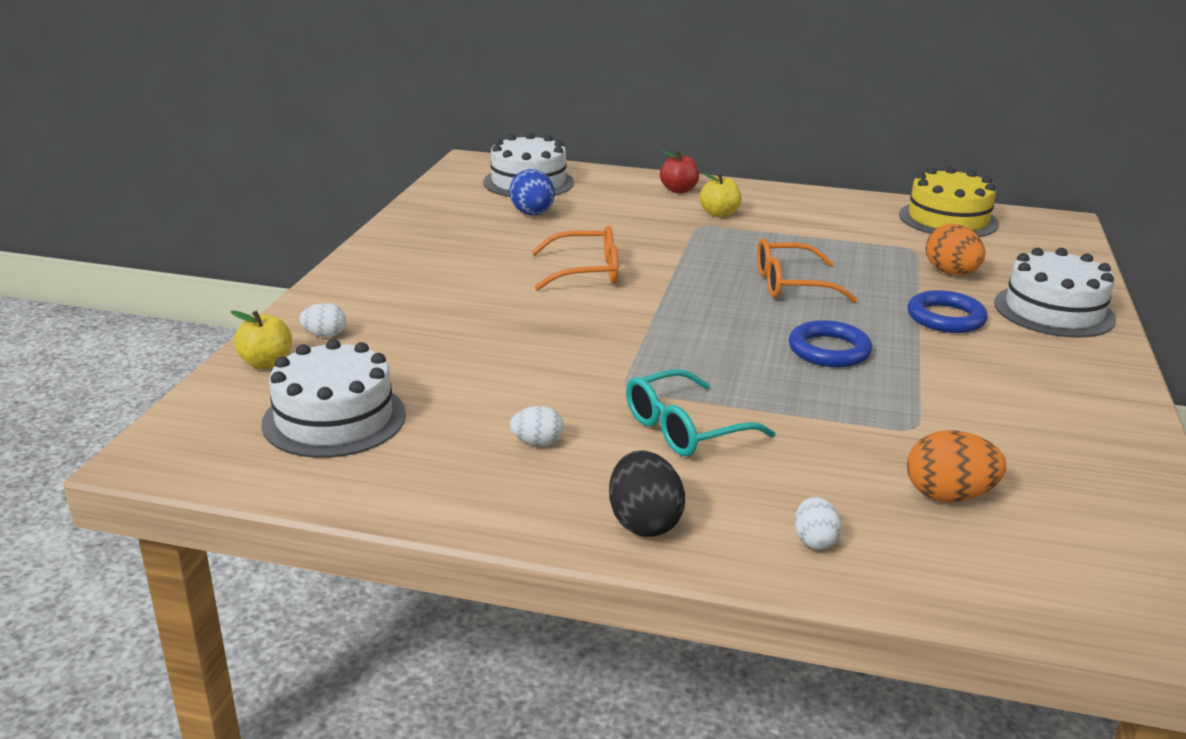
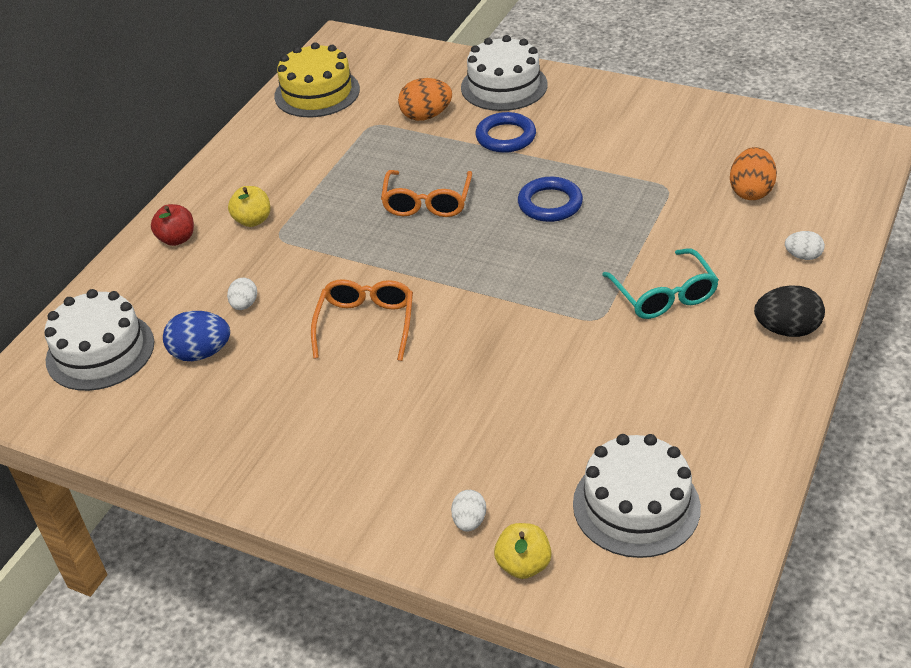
camera: 75 degrees left, 15 degrees up
(537, 443) = (681, 377): white egg -> white egg (244, 305)

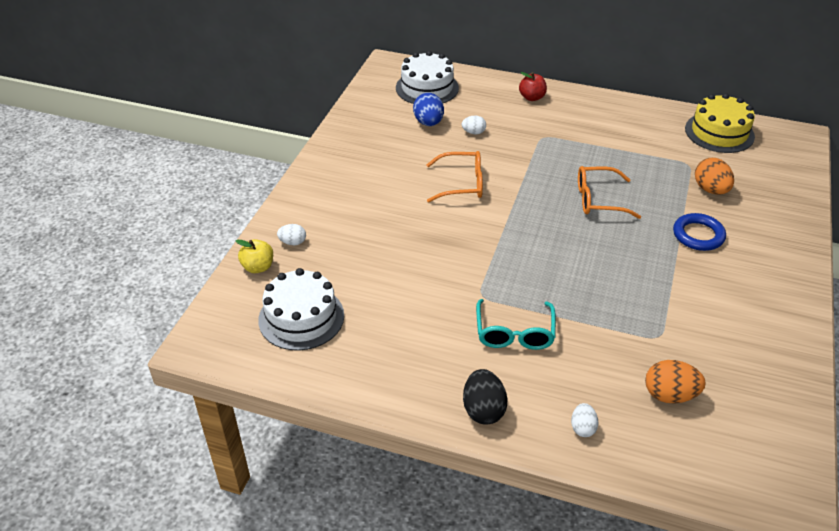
camera: 80 degrees right, 0 degrees up
(253, 220) = (558, 124): yellow apple -> none
(504, 86) = (773, 230): white cake -> none
(550, 204) = (615, 264): blue ring -> none
(664, 295) = (514, 333): turquoise glasses -> turquoise glasses turned 60 degrees counterclockwise

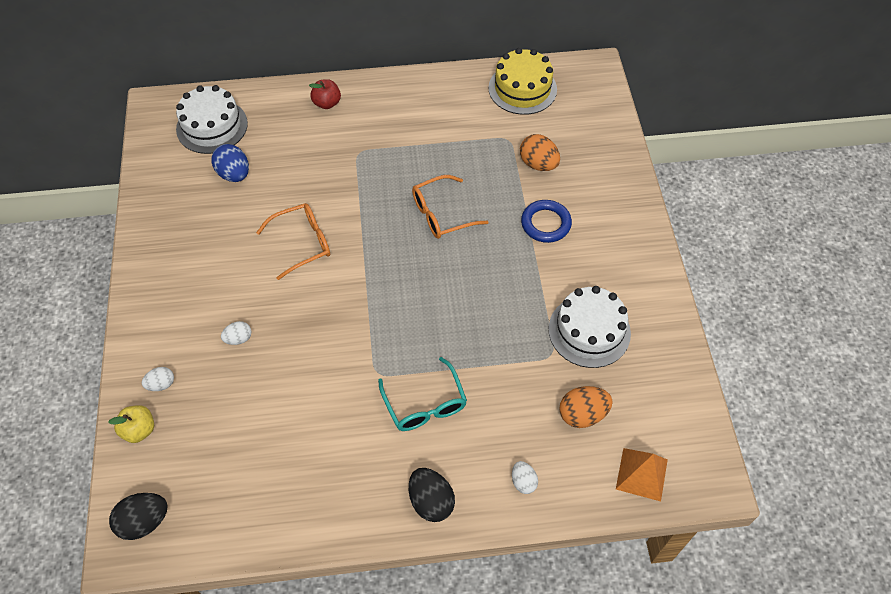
camera: 25 degrees left, 15 degrees up
(226, 331) = (144, 521): none -> black egg
(301, 317) = (214, 472): white cake -> white cake (589, 331)
(473, 132) = (286, 171): white egg -> white egg (238, 339)
(713, 467) = (641, 474): none -> orange pyramid

